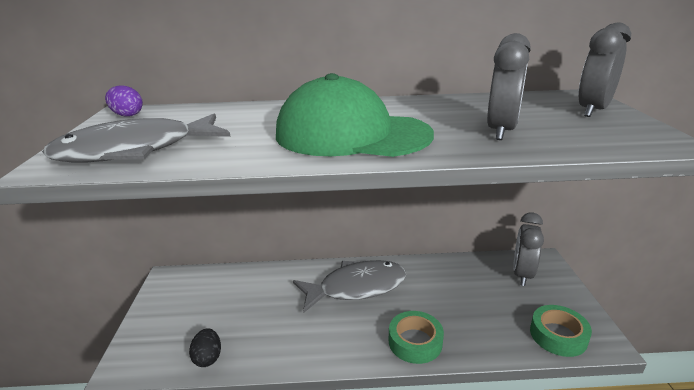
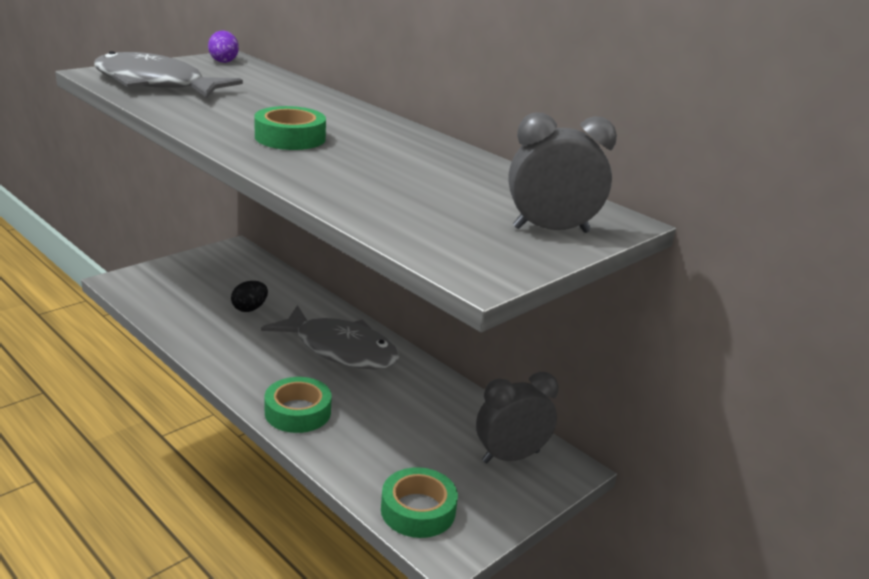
camera: 45 degrees right, 0 degrees up
(208, 358) = (164, 312): black egg -> black egg (250, 308)
(352, 134) = (290, 138): green cap -> green tape
(501, 131) = (392, 192): grey clock -> none

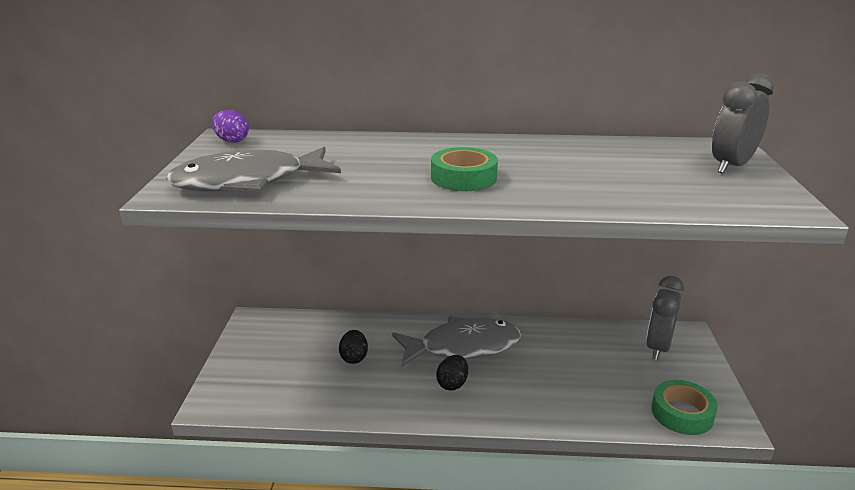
camera: 40 degrees left, 0 degrees up
(280, 366) = (452, 384): none -> black egg
(298, 412) = (520, 406): green tape -> none

